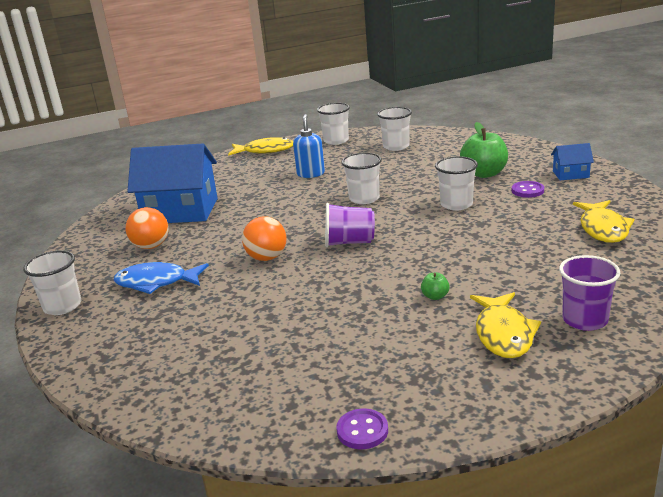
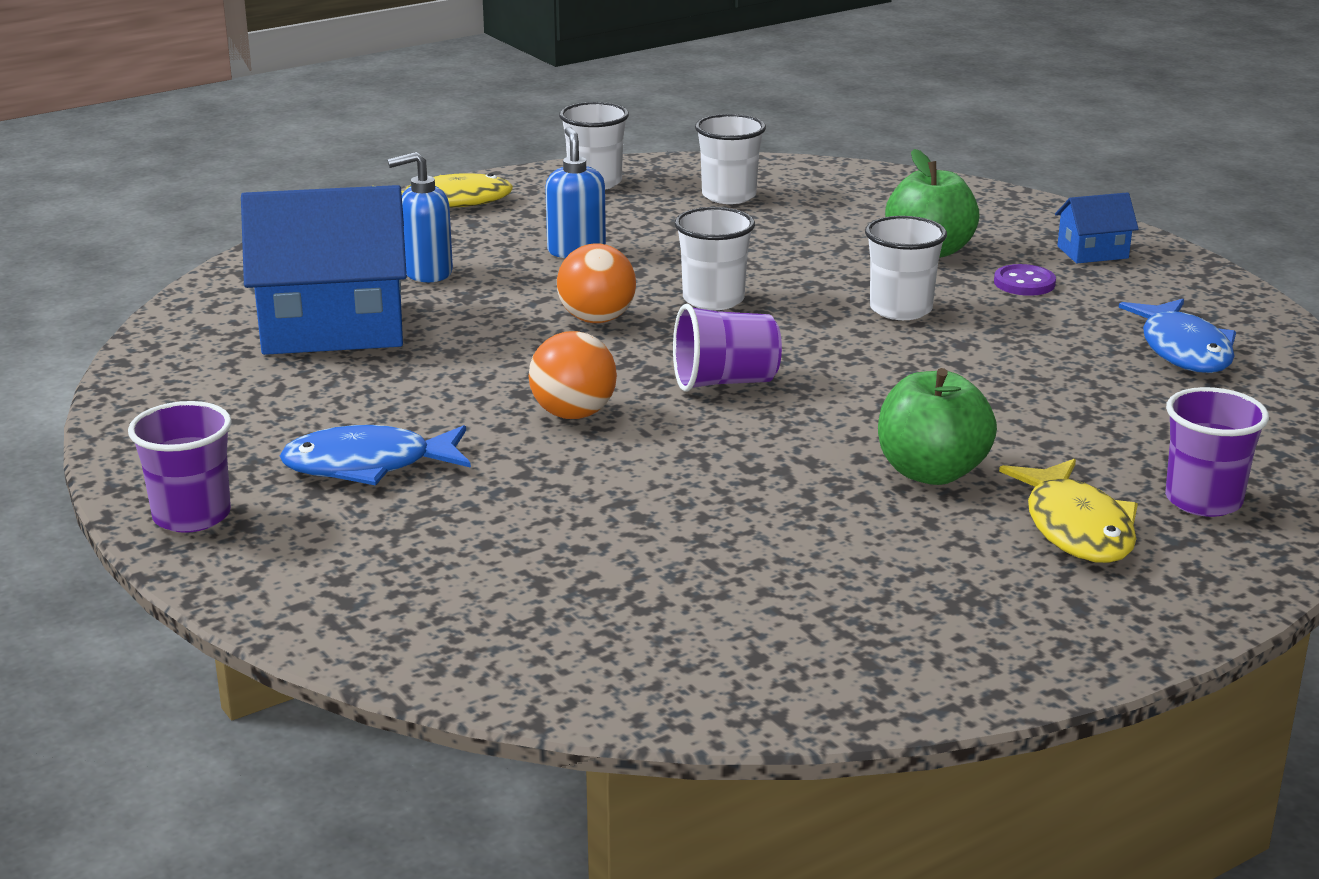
camera: 15 degrees left, 0 degrees up
(62, 306) = (192, 516): white cup -> purple cup
(151, 246) = (312, 398): orange ball -> orange ball (597, 319)
(237, 184) = (427, 273): none -> blue soap dispenser
(362, 431) = (901, 686): purple button -> none
(435, 296) = (931, 472): green apple -> green apple, size x2.25
(603, 229) = (1183, 350): yellow fish -> blue fish

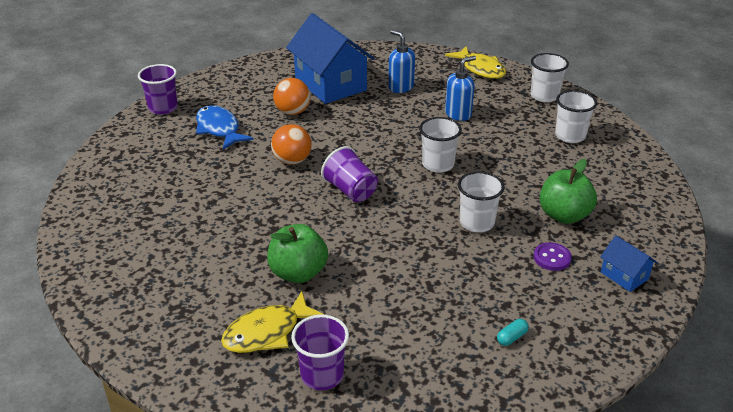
camera: 65 degrees right, 10 degrees up
(597, 319) = (389, 140): orange ball -> orange ball (292, 112)
(1183, 350) = (511, 337): blue fish -> turquoise capsule

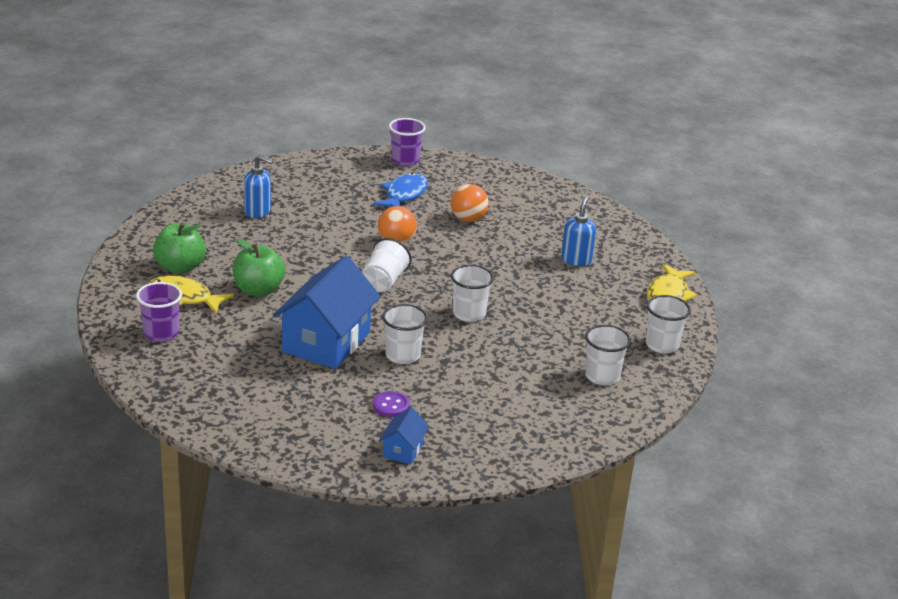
camera: 55 degrees right, 5 degrees down
(330, 84) = (535, 223): blue house -> blue house (326, 342)
(350, 191) = (384, 282): purple cup -> white cup
(458, 114) = (566, 303): blue soap dispenser -> blue soap dispenser (258, 212)
(511, 337) = (270, 407): turquoise capsule -> none
(564, 215) = (461, 399): green apple -> green apple (180, 267)

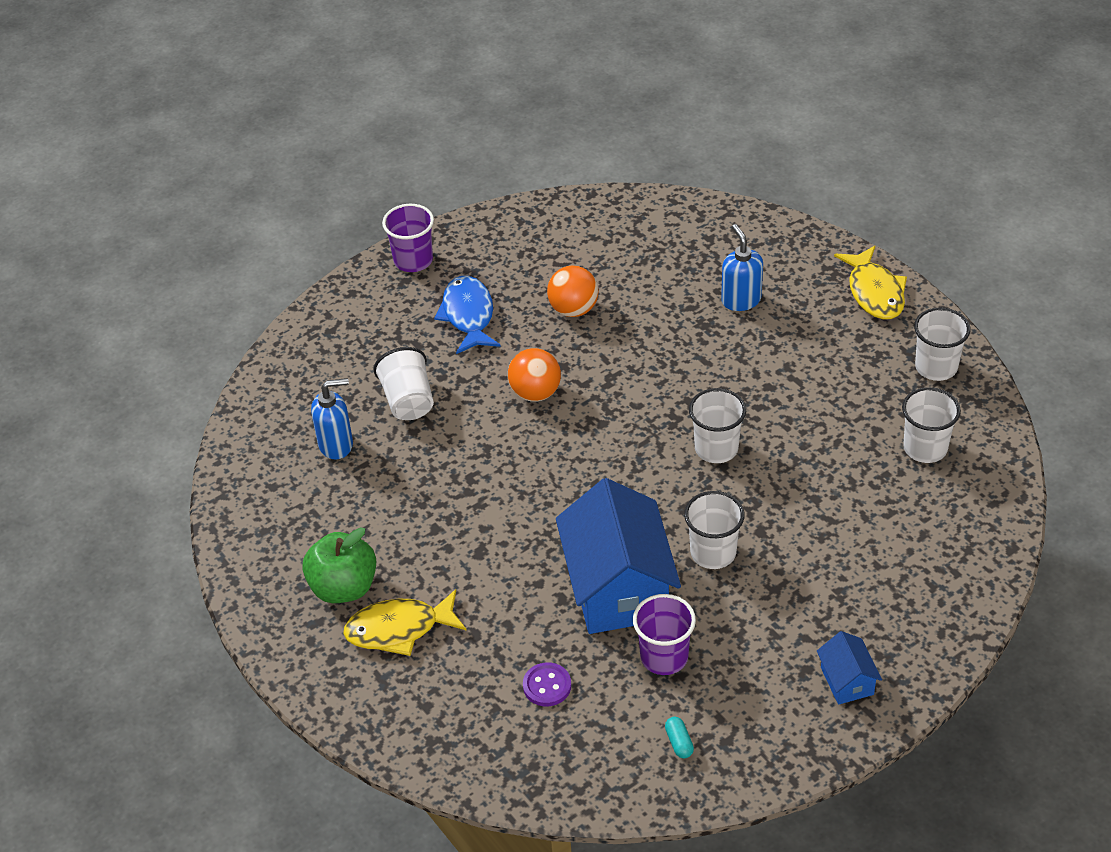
camera: 30 degrees left, 15 degrees up
(161, 333) = (432, 698): purple cup -> purple cup (664, 657)
(258, 290) = (466, 562): green apple -> none
(266, 422) = (679, 742): none -> turquoise capsule
(384, 282) = (584, 460): white cup -> white cup (408, 401)
(391, 406) = (774, 630): purple button -> purple button (547, 686)

